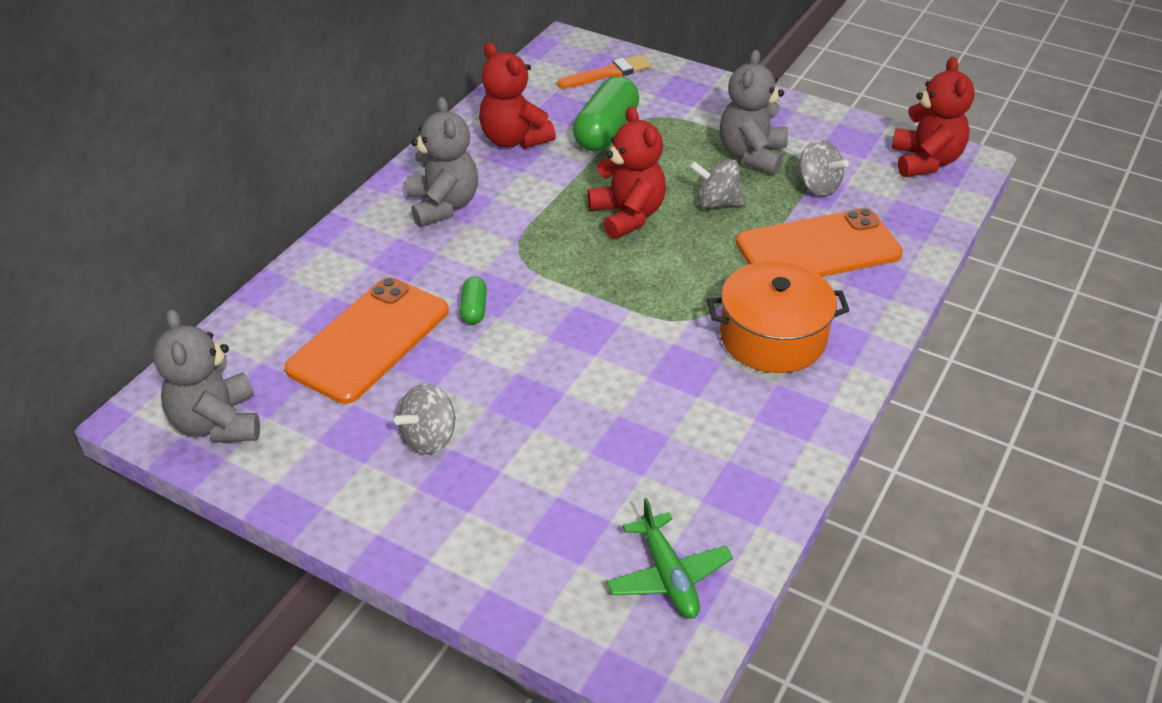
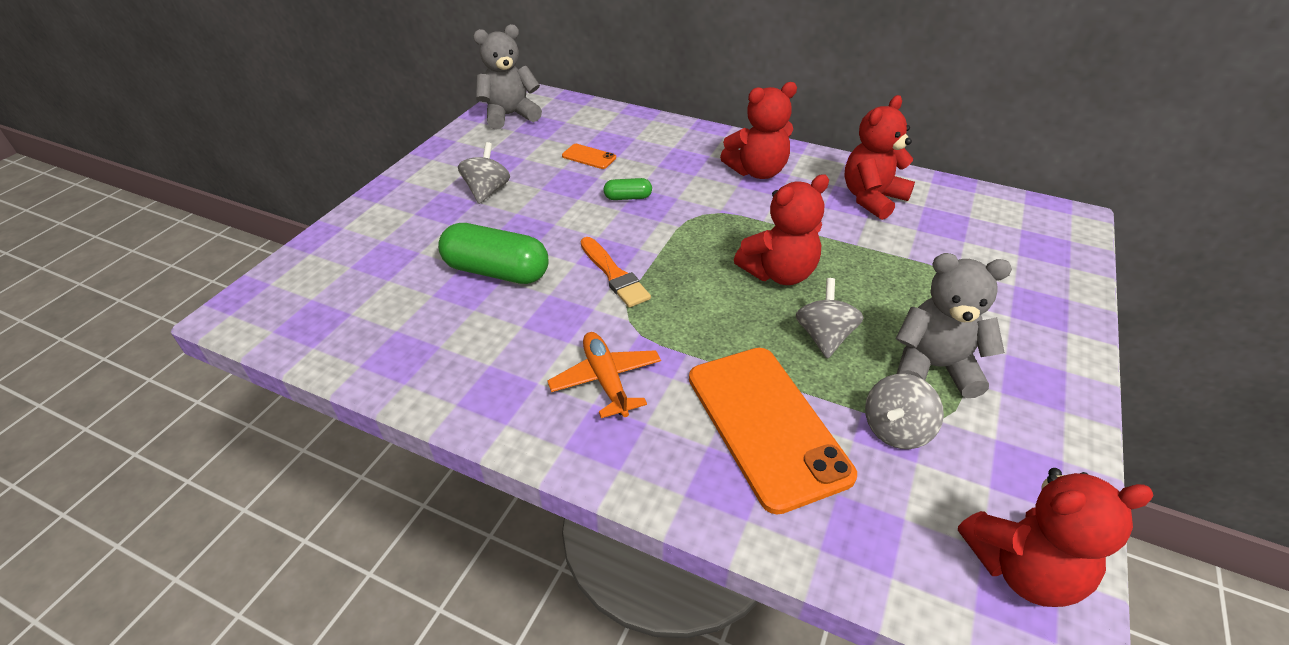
camera: 85 degrees right, 0 degrees up
(369, 340) = (589, 157): orange phone -> orange phone, size x0.42
(429, 438) = (487, 191): grey spinning top -> grey spinning top turned 60 degrees clockwise
(443, 205) = (757, 171): grey teddy bear -> red teddy bear
(606, 131) = (918, 253): green capsule -> green capsule (497, 271)
(608, 73) = (1031, 249): orange brush -> orange brush (614, 275)
(668, 576) = (322, 312): green plane -> none
(773, 337) = (606, 380): orange pot -> orange plane

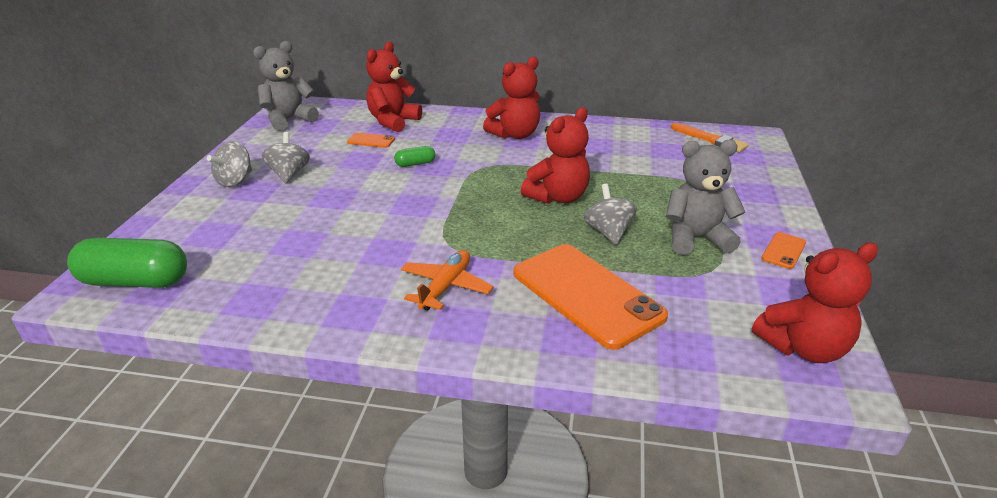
camera: 15 degrees left, 10 degrees down
(497, 271) = (320, 228): green capsule -> green capsule (135, 281)
(606, 380) = (445, 287): orange plane -> orange plane turned 60 degrees clockwise
(614, 275) = (424, 216): orange brush -> orange brush (710, 139)
(871, 198) = (610, 141): red teddy bear -> red teddy bear (393, 121)
(895, 430) = (683, 281): grey spinning top -> grey spinning top (235, 181)
(1047, 408) = (783, 250): none -> orange phone

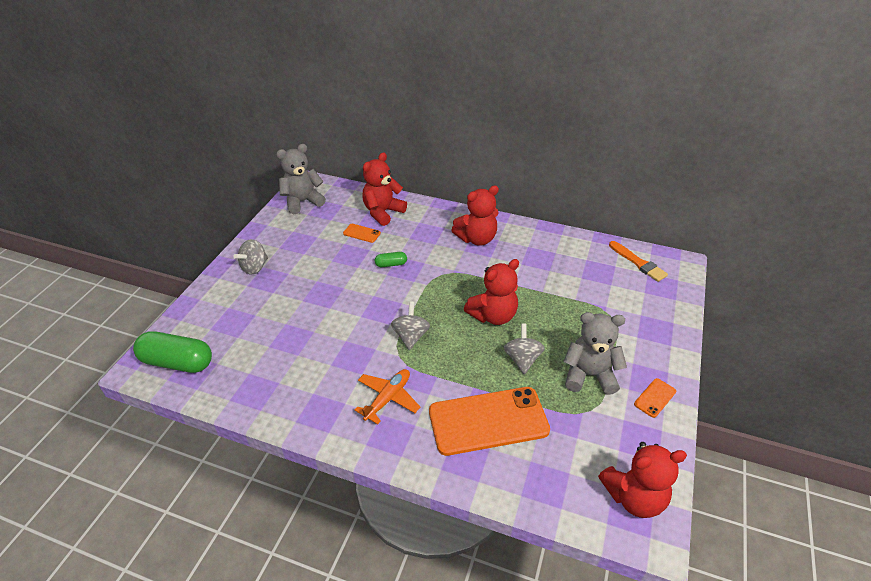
camera: 10 degrees right, 10 degrees up
(289, 174) = (294, 265): grey spinning top -> grey spinning top (411, 336)
(586, 294) = (488, 421): orange phone -> orange phone turned 75 degrees counterclockwise

